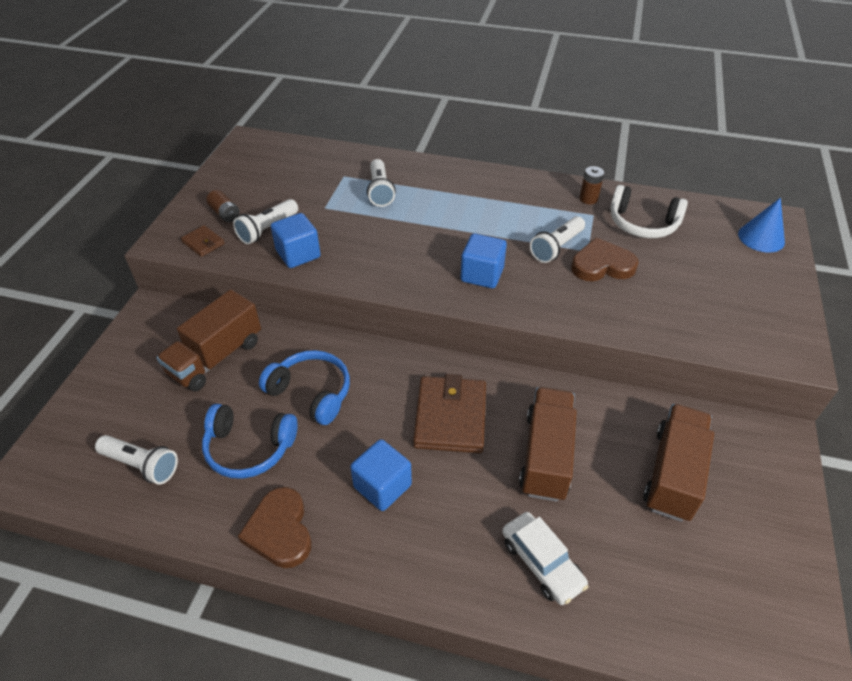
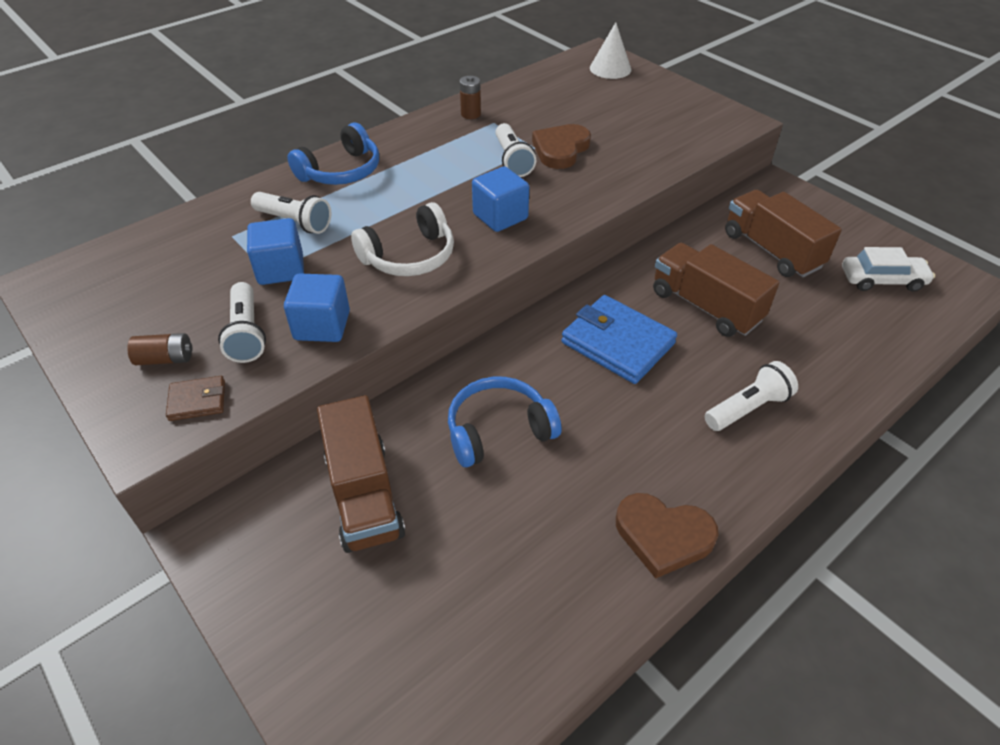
camera: 55 degrees left, 0 degrees up
(141, 465) = (474, 641): white flashlight -> white flashlight (747, 408)
(249, 448) = (532, 518): blue headphones -> blue headphones (341, 171)
(382, 486) = (663, 429): blue cube -> blue cube (281, 269)
(450, 417) = (617, 343): brown wallet -> blue wallet
(542, 563) = (810, 364): white car -> white car (882, 280)
(642, 224) = (534, 106): white headphones -> white headphones (409, 256)
(761, 238) = (610, 68): blue cone -> white cone

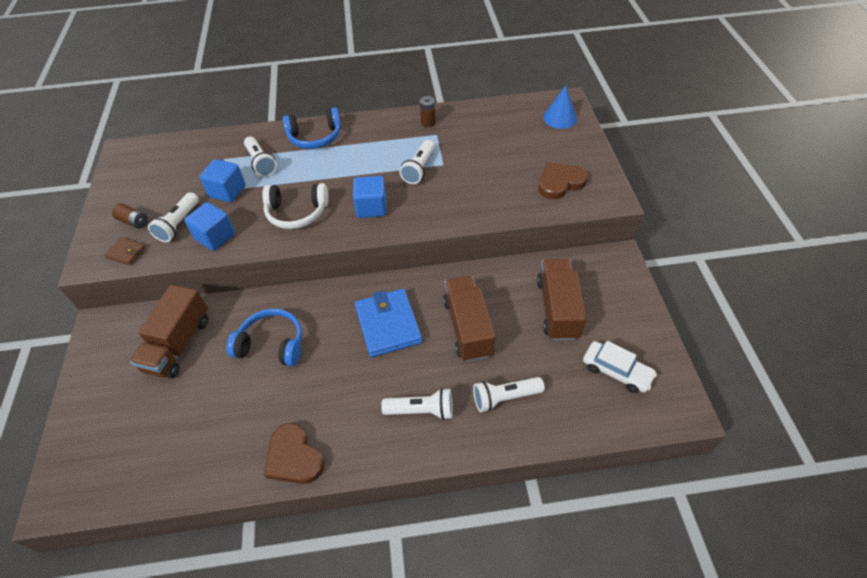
camera: 35 degrees right, 5 degrees up
(560, 149) = (457, 172): brown heart -> brown heart (560, 183)
(610, 68) = (560, 118): white cone -> blue cone
(813, 353) = (505, 398): none -> white flashlight

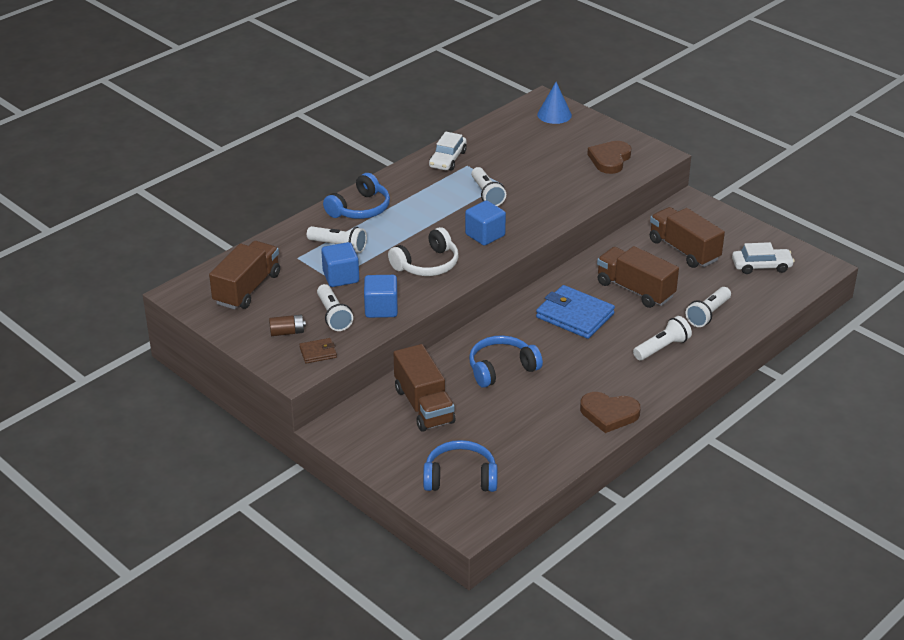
camera: 40 degrees left, 15 degrees down
(112, 441) = (460, 477): none -> blue headphones
(161, 168) = (247, 289): none -> brown truck
(428, 122) = (447, 159): brown battery -> white car

